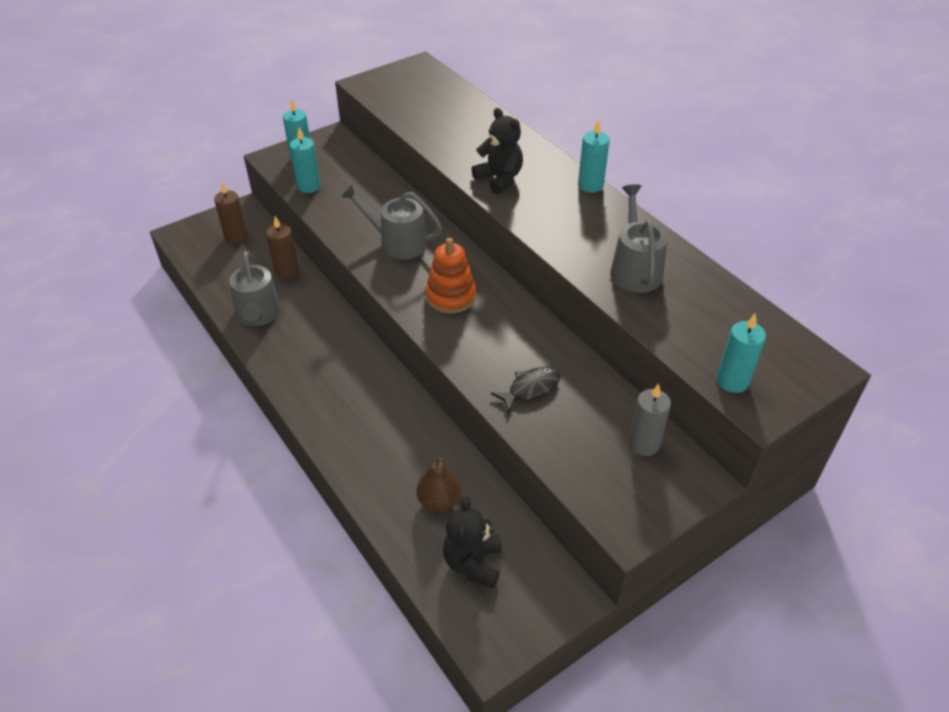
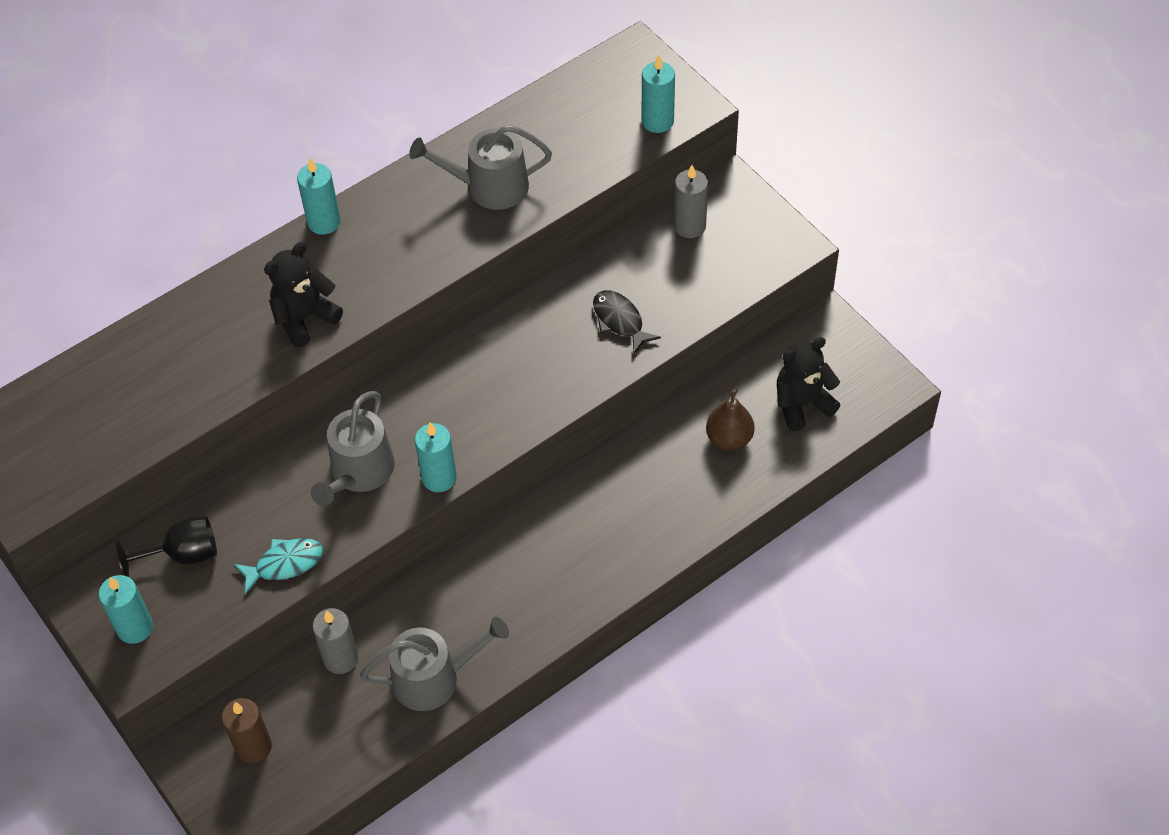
camera: 90 degrees left, 10 degrees up
(286, 271) = (340, 658): brown candle -> grey candle
(309, 186) = (216, 604): turquoise candle -> turquoise candle (439, 478)
(331, 212) = (285, 564): none -> turquoise fish
(348, 172) = (183, 554): none -> black goblet
(450, 296) = (468, 404): orange stacking toy -> none
(473, 563) = (802, 404): black teddy bear -> black teddy bear turned 150 degrees clockwise

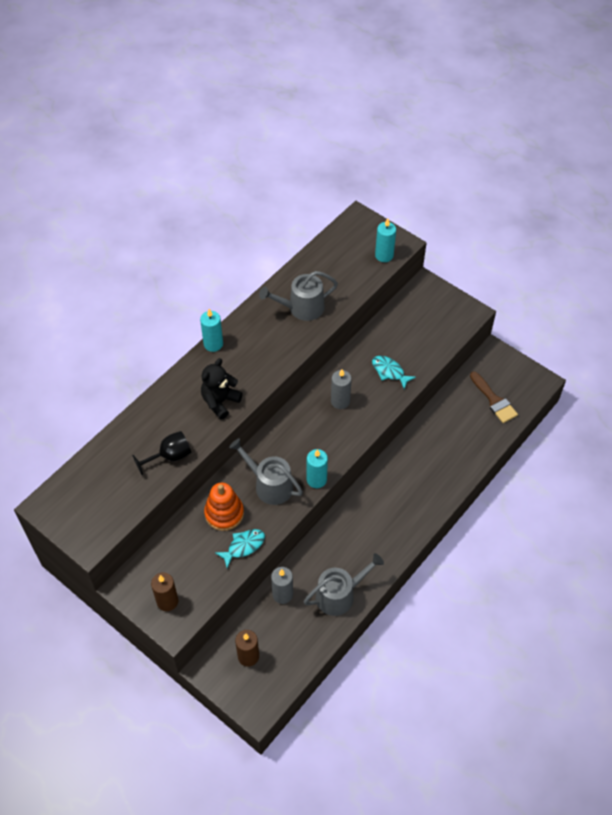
camera: 15 degrees left, 0 degrees up
(135, 628) = (167, 601): turquoise candle -> brown candle
(183, 554) = (182, 552): black goblet -> black goblet (170, 456)
(270, 504) = (224, 513): none -> orange stacking toy
(359, 472) = (269, 485): grey watering can -> grey watering can turned 120 degrees clockwise
(620, 321) = (389, 371): black fish -> turquoise fish
(689, 226) = (411, 311): grey candle -> grey candle (340, 401)
(729, 439) = (461, 427): brown pear -> none
(802, 404) = (494, 400): black teddy bear -> brown brush

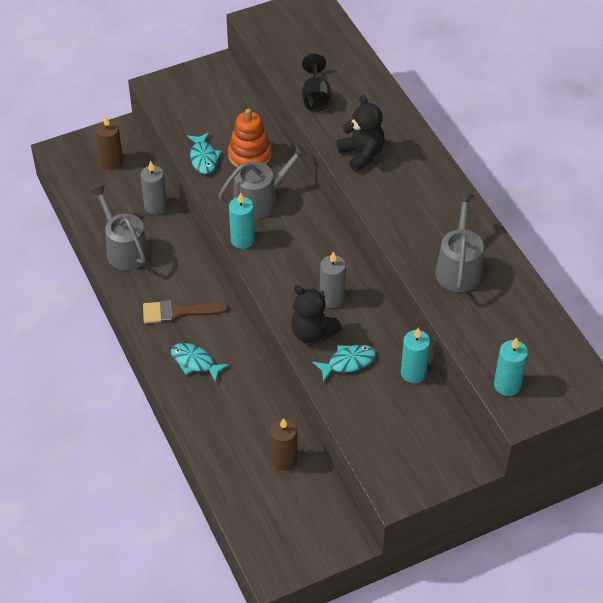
camera: 115 degrees right, 5 degrees down
(167, 601) = (184, 89): brown candle -> brown candle (284, 460)
(213, 344) = (445, 172): turquoise candle -> turquoise candle (413, 373)
(339, 595) = (124, 249): grey watering can -> grey watering can turned 150 degrees clockwise
(377, 401) = (312, 332): none -> black teddy bear
(416, 494) = (195, 362): none -> turquoise fish
(494, 400) = (274, 502): brown brush -> brown brush (178, 312)

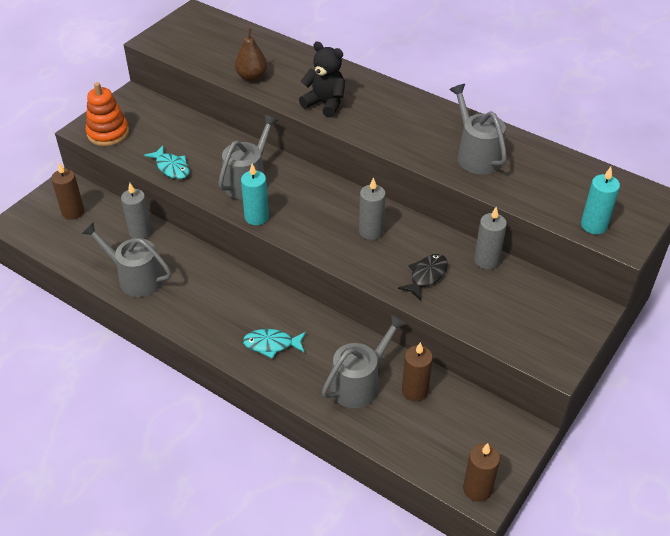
camera: 30 degrees left, 5 degrees down
(178, 312) = (224, 309): brown brush -> none
(243, 431) = (359, 383): none -> grey watering can
(250, 155) = (211, 151): orange stacking toy -> orange stacking toy (108, 133)
(272, 565) = (477, 489): none -> brown candle
(312, 332) = (377, 265): black teddy bear -> none
(316, 97) = (252, 77): black goblet -> brown pear
(348, 362) = (426, 276): turquoise fish -> black fish
(413, 373) = (486, 260): turquoise candle -> grey candle

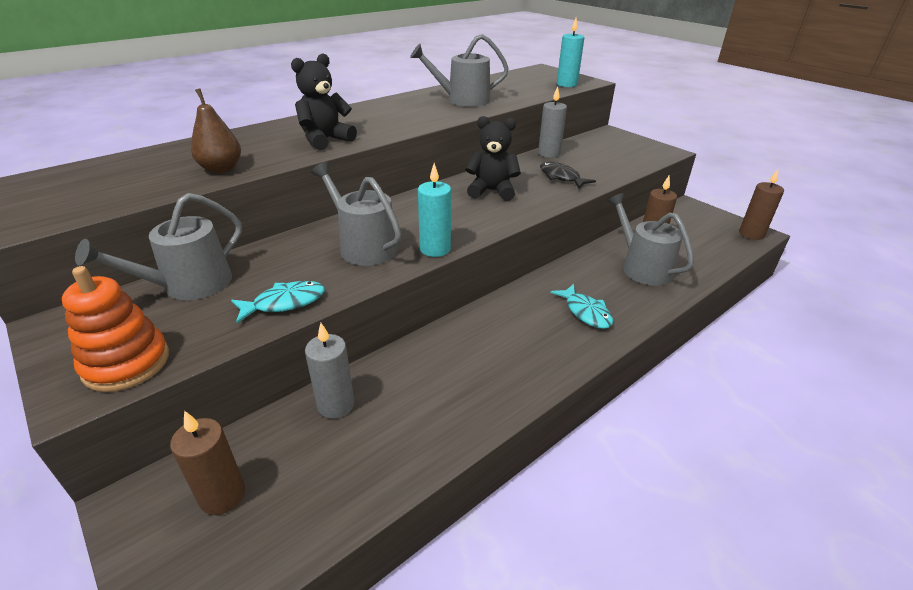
camera: 75 degrees left, 10 degrees down
(136, 278) = (434, 421): grey watering can -> grey watering can (189, 285)
(271, 344) = (585, 312): turquoise fish -> turquoise fish turned 45 degrees counterclockwise
(371, 231) = (492, 191): grey candle -> black teddy bear

